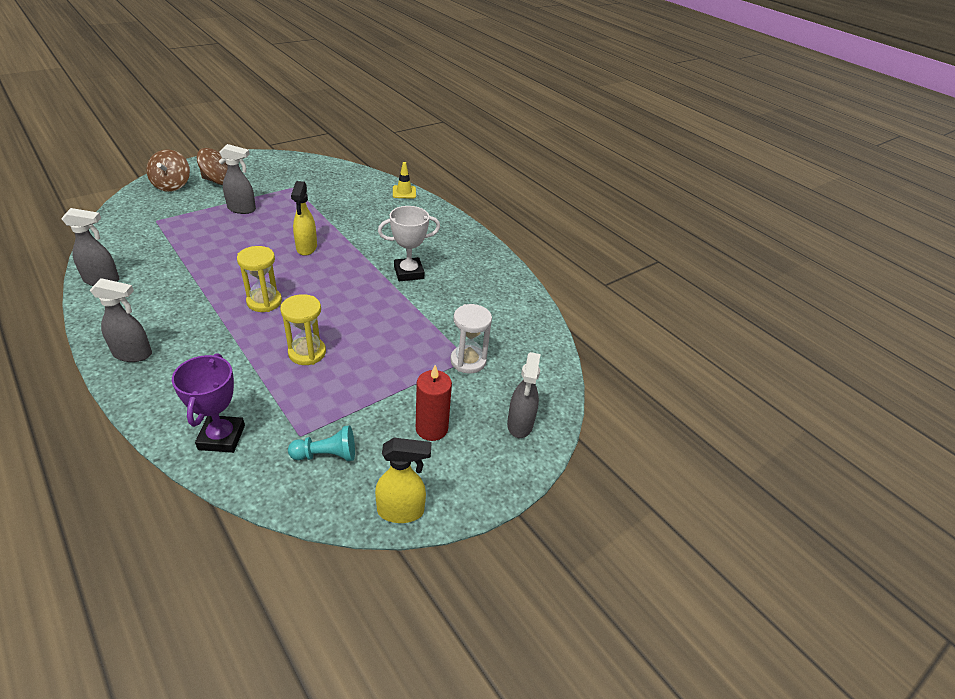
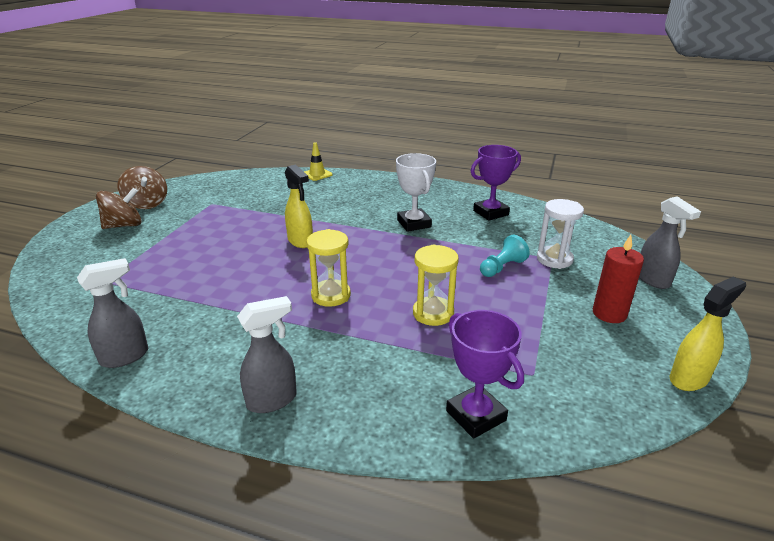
camera: 30 degrees left, 10 degrees down
(172, 185) = (74, 246): brown spinning top -> brown spinning top (147, 203)
(242, 209) = (187, 237): grey spray bottle -> none
(326, 455) = (576, 375): turquoise pawn -> turquoise pawn (502, 267)
(409, 273) = (414, 223): white trophy -> white trophy turned 60 degrees counterclockwise
(486, 293) = (490, 213): none -> purple trophy

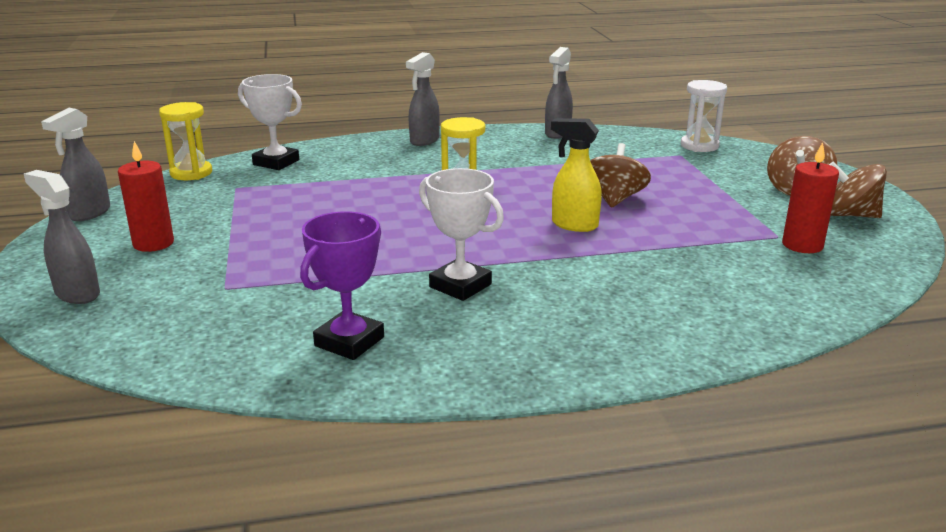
camera: 150 degrees right, 5 degrees down
(212, 197) = (802, 245): none -> red candle
(240, 253) = (614, 199): none -> brown spinning top
(317, 174) = (756, 335): yellow traffic cone -> none
(433, 313) = (348, 202): yellow hourglass -> yellow hourglass (191, 173)
(475, 415) = (276, 162): purple trophy -> white trophy
(502, 267) = (293, 259): turquoise pawn -> none
(554, 259) = (221, 287): white hourglass -> white hourglass (699, 146)
(689, 378) = (89, 213): yellow spray bottle -> grey spray bottle

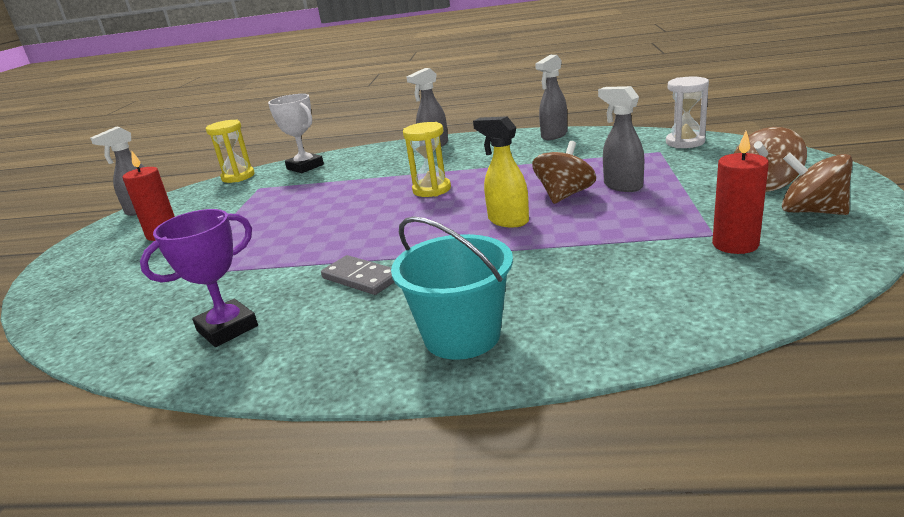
camera: 20 degrees right, 0 degrees up
(77, 294) = (76, 275): grey spray bottle -> grey spray bottle (622, 186)
(460, 286) = (361, 278): white trophy -> grey domino
(610, 334) = (462, 336): none -> turquoise bucket

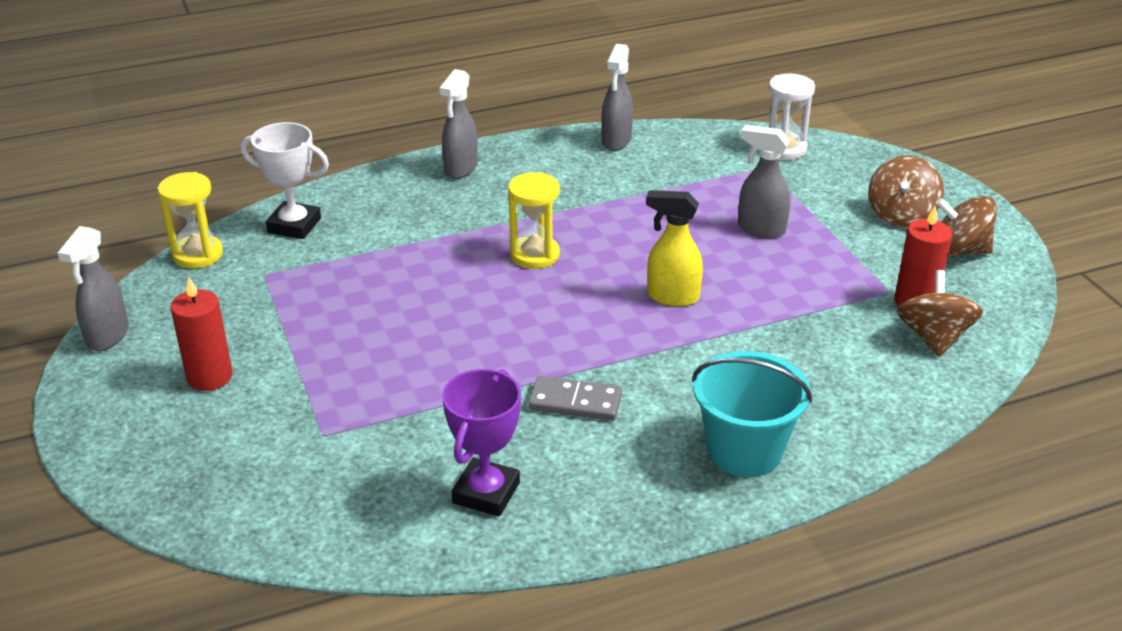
camera: 30 degrees left, 10 degrees up
(564, 195) = (707, 250): brown spinning top -> brown spinning top (934, 338)

